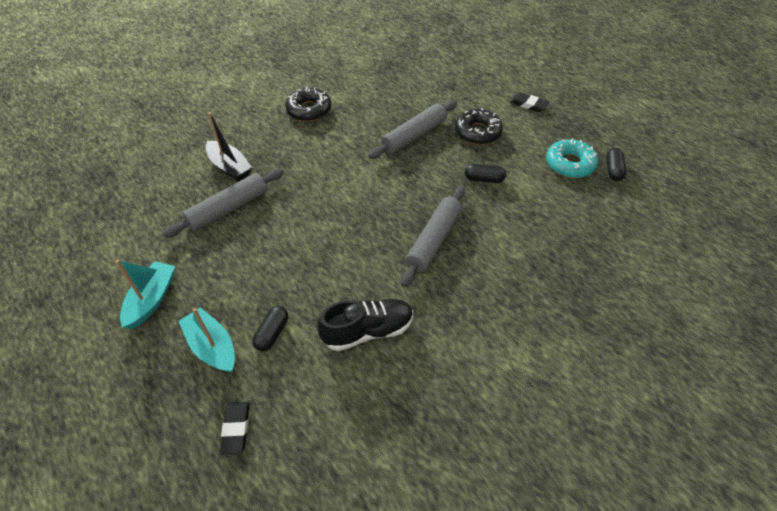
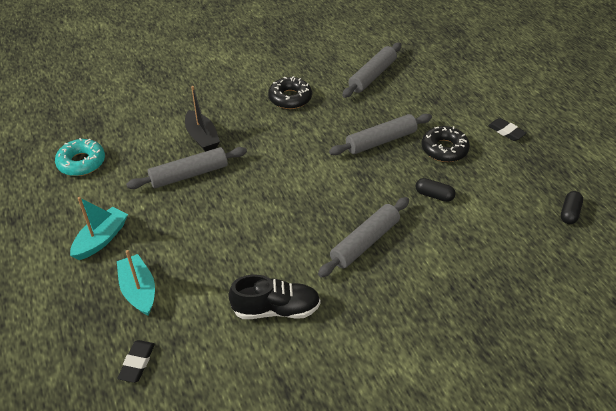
camera: 15 degrees right, 5 degrees down
(272, 333) = (192, 291): black capsule -> none
(383, 74) = (372, 76): none -> grey rolling pin
(570, 164) = (526, 198): turquoise donut -> turquoise donut (81, 162)

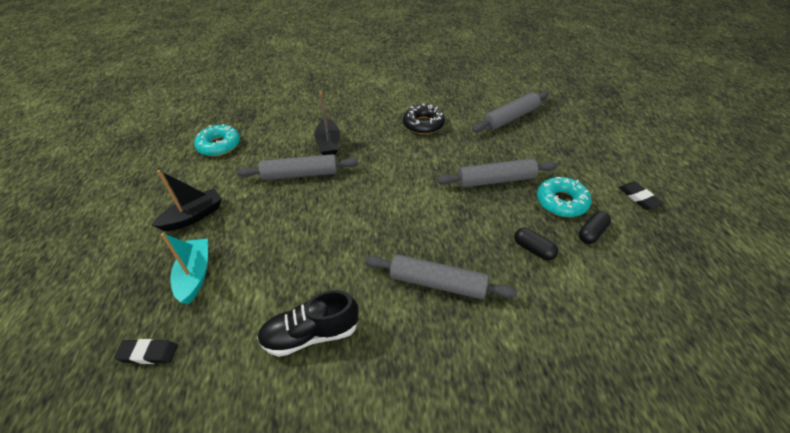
camera: 20 degrees right, 0 degrees up
(101, 239) = (194, 216): turquoise boat -> black boat
(137, 363) = (148, 353): black eraser -> black eraser turned 60 degrees clockwise
(276, 309) = (311, 334): black shoe -> black shoe turned 150 degrees clockwise
(365, 242) = (437, 283): grey rolling pin -> grey rolling pin turned 45 degrees clockwise
(444, 149) = (561, 202): black donut -> turquoise donut
(569, 213) = (698, 310): black capsule -> black capsule (592, 233)

